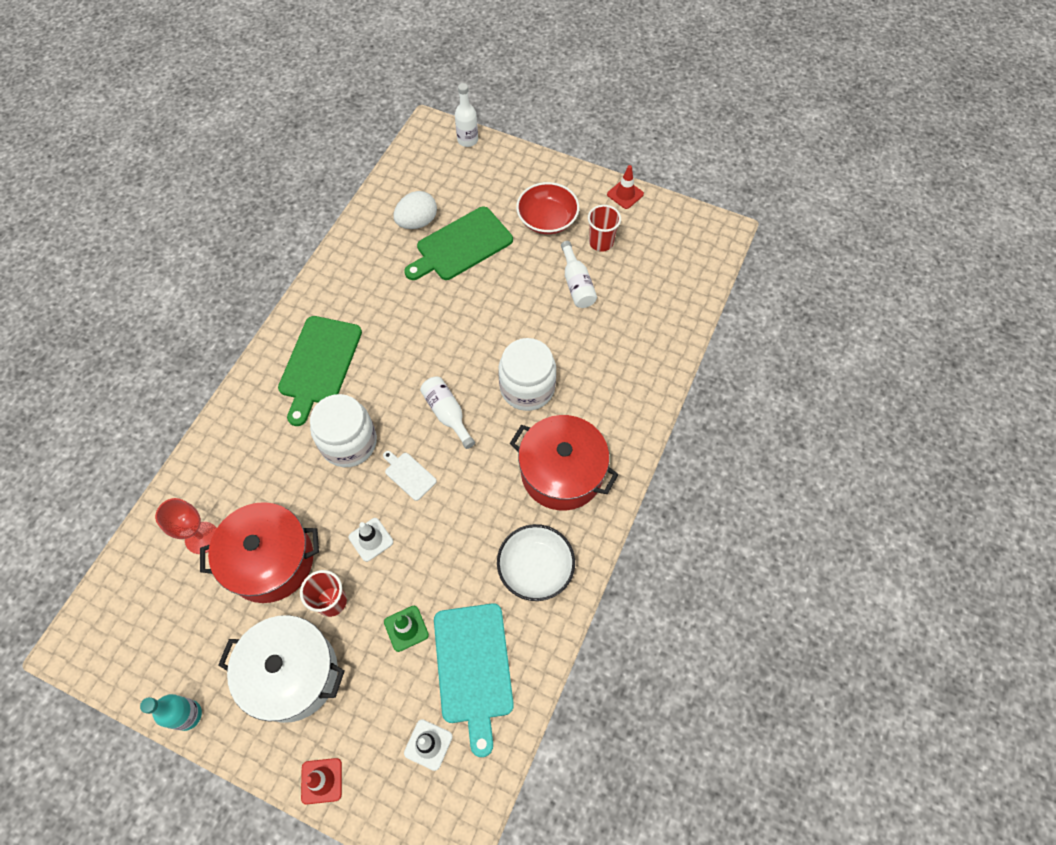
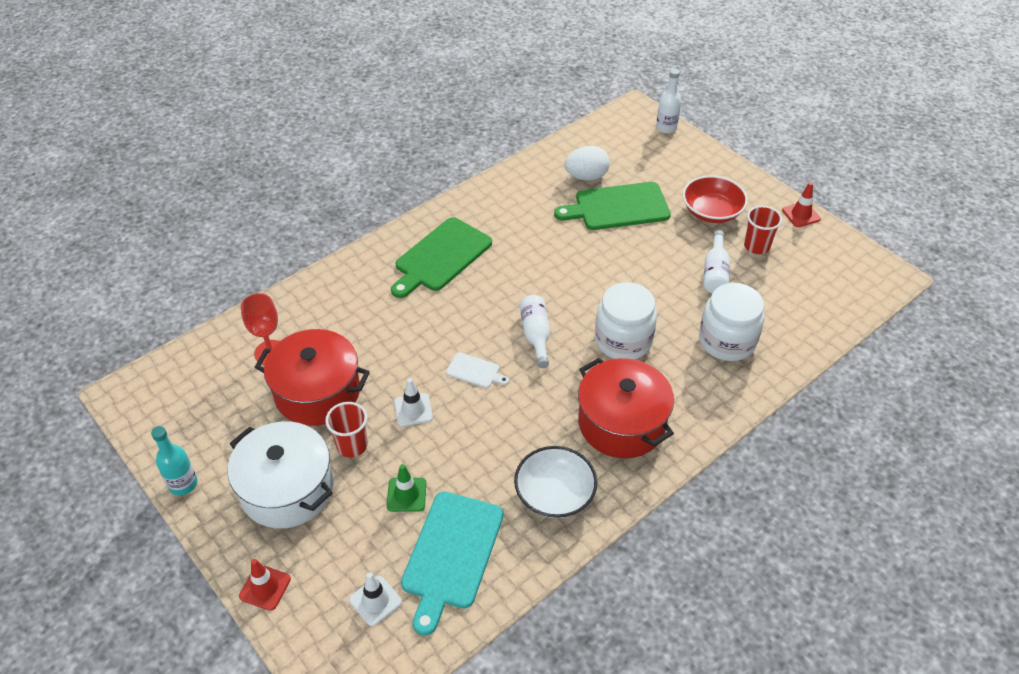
camera: 25 degrees right, 15 degrees down
(349, 442) = (434, 326): white jar -> white jar (727, 341)
(409, 475) = (475, 371): white cutting board -> white cutting board turned 135 degrees clockwise

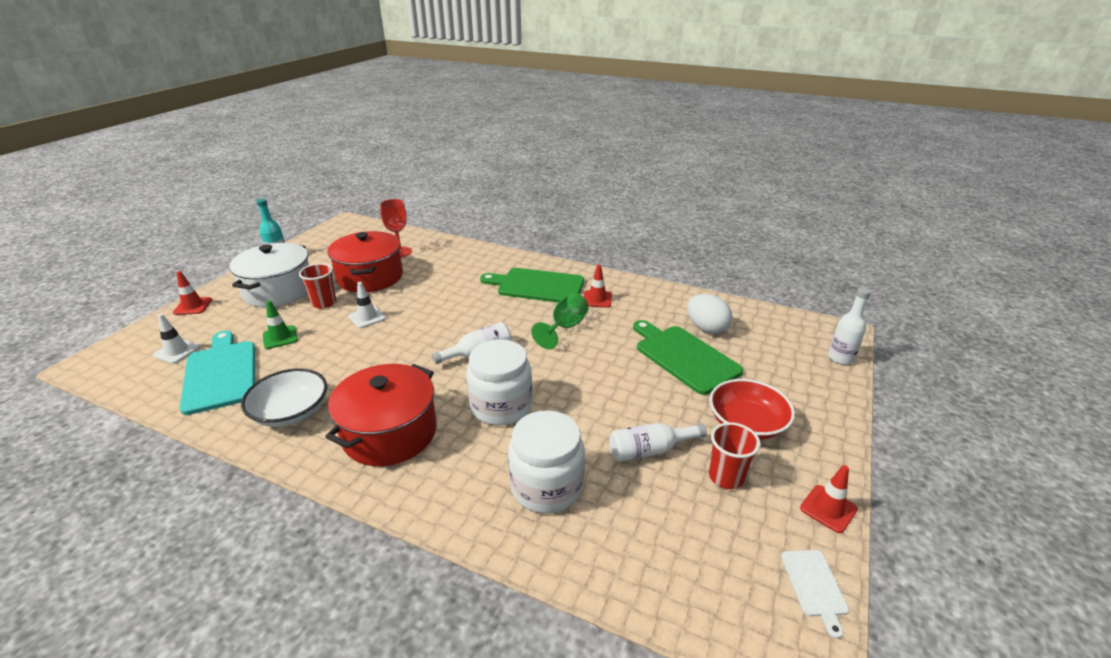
camera: 65 degrees right, 15 degrees down
(451, 554) = (221, 373): turquoise cutting board -> turquoise cutting board turned 75 degrees clockwise
(475, 371) = (420, 334): white cutting board -> white cutting board (814, 586)
(496, 224) = (597, 299): none -> red traffic cone
(530, 262) = (565, 327): none -> green goblet

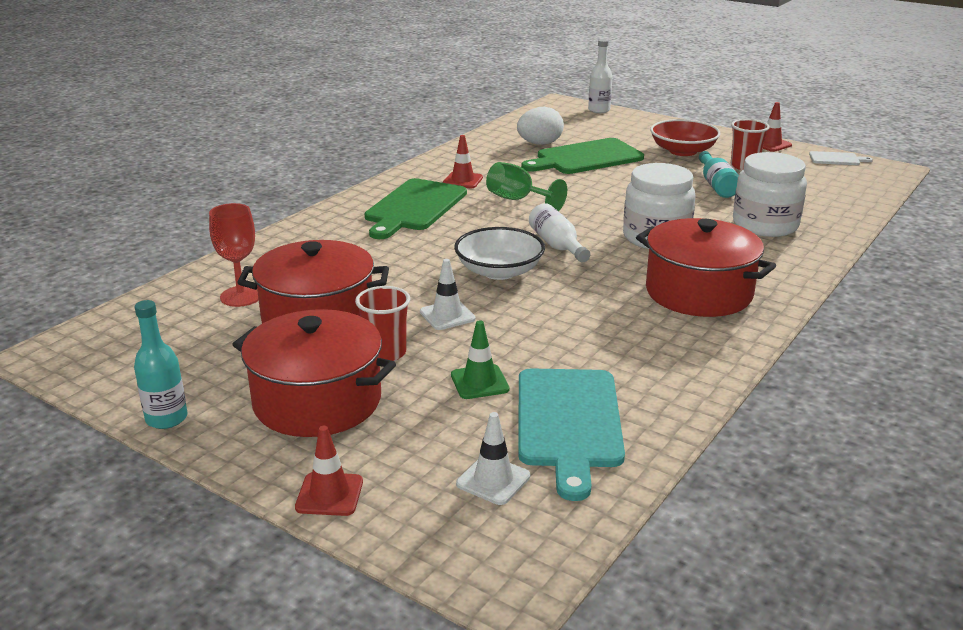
camera: 80 degrees left, 5 degrees down
(221, 373) = (568, 422): turquoise cutting board -> turquoise cutting board turned 75 degrees counterclockwise
(279, 290) = (317, 401): white pot -> red pot
(291, 412) = (662, 354): white bowl -> white bowl (499, 271)
(650, 450) = (716, 185): white bottle -> turquoise bottle

